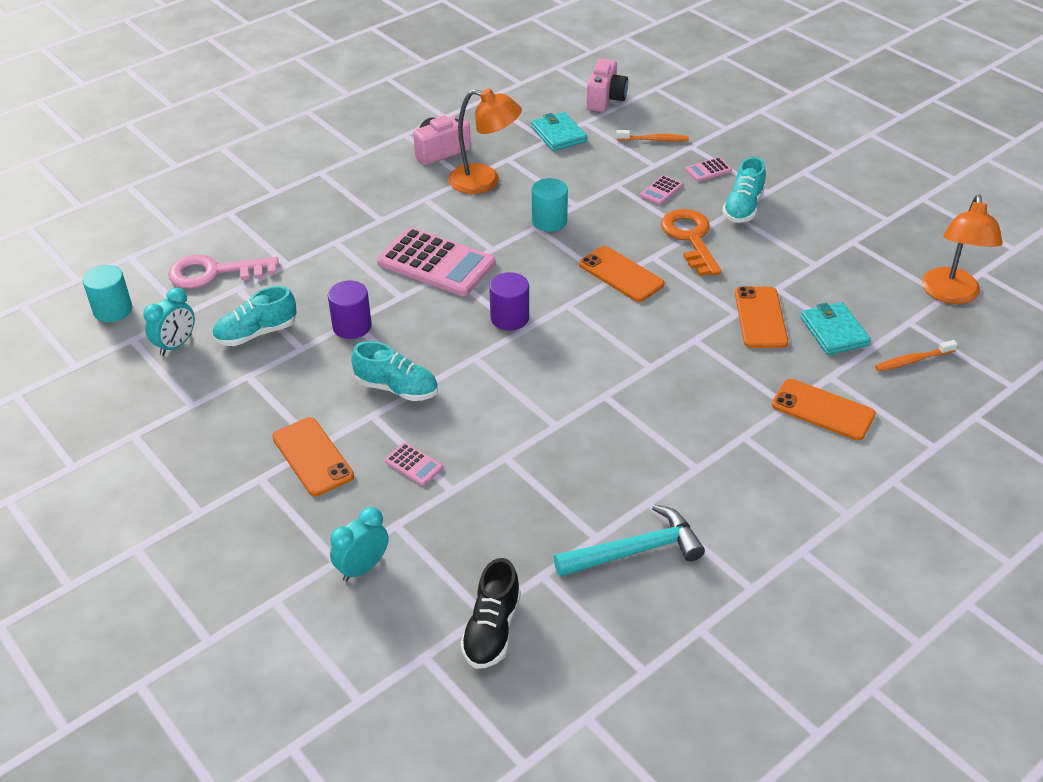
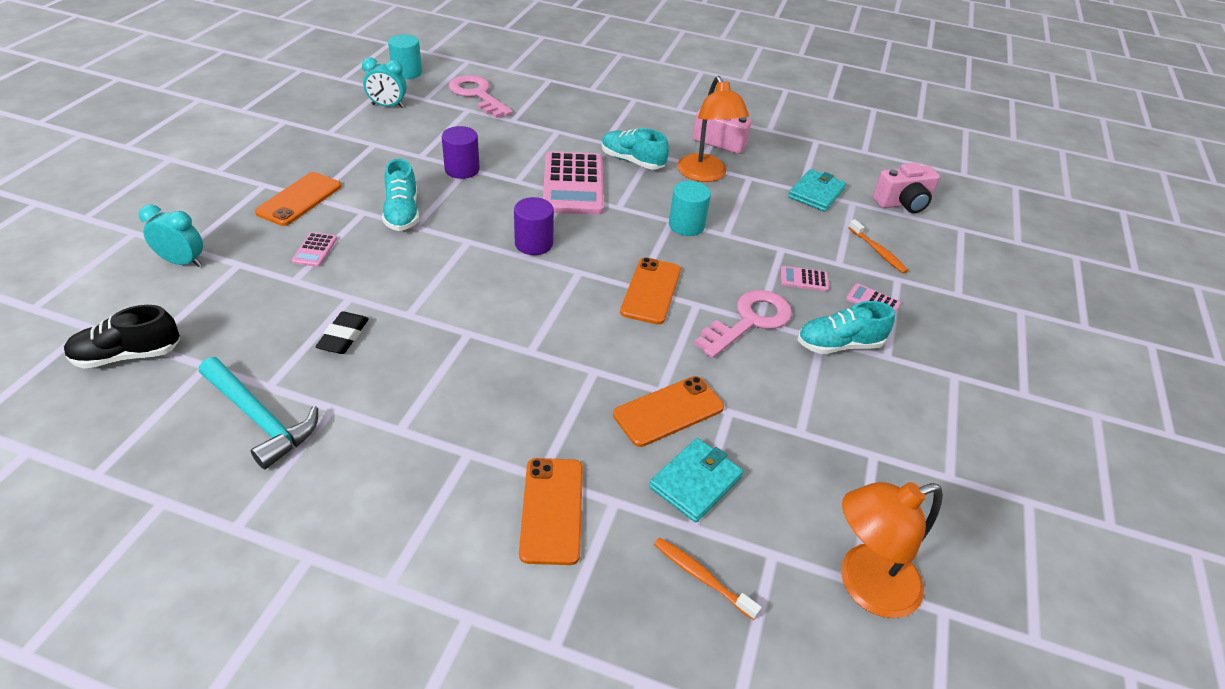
camera: 55 degrees right, 0 degrees up
(256, 333) = (423, 132): turquoise shoe -> turquoise shoe (632, 161)
(560, 474) = (343, 336): none -> black eraser
(690, 238) = (749, 321): orange key -> pink key

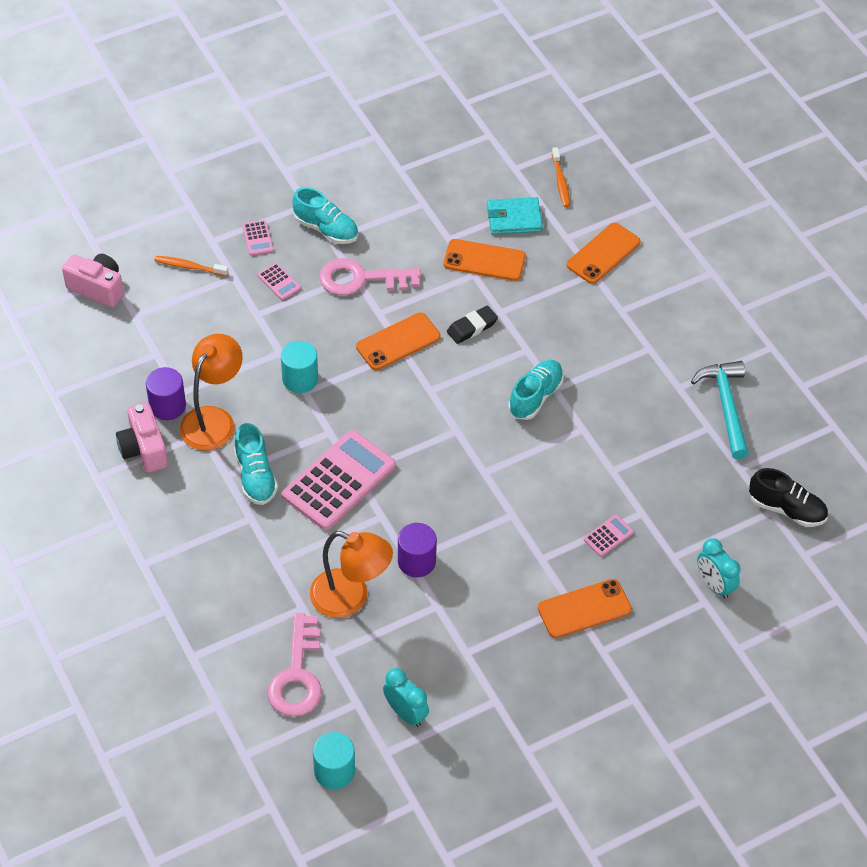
camera: 135 degrees left, 10 degrees up
(343, 336) = (639, 437): black eraser -> black eraser (472, 327)
(402, 213) = (511, 536): turquoise shoe -> turquoise shoe (535, 397)
(534, 244) = (437, 436): purple cylinder -> purple cylinder (167, 406)
(816, 193) = (150, 342): turquoise wallet -> none
(865, 585) = (488, 131): orange lamp -> orange lamp (350, 598)
(877, 251) = (190, 267): orange toothbrush -> orange toothbrush turned 90 degrees counterclockwise

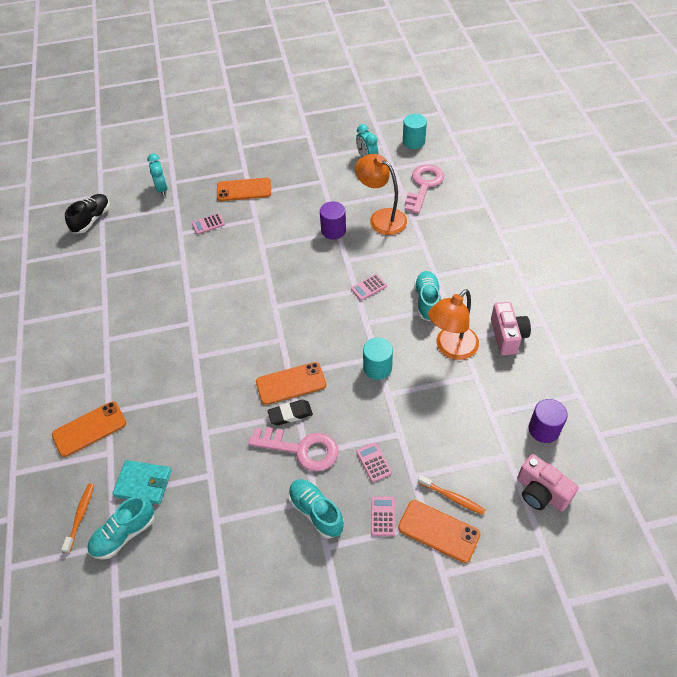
camera: 160 degrees left, 0 degrees up
(167, 406) = (486, 366): purple cylinder -> purple cylinder (544, 429)
(339, 481) = (368, 287): pink calculator -> pink calculator, size x0.42
(472, 327) = (228, 384): black eraser -> black eraser (290, 414)
(484, 260) = (190, 444): orange phone -> orange phone (438, 531)
(535, 397) = (207, 319): turquoise shoe -> turquoise shoe (124, 534)
(726, 406) = (82, 287): turquoise hammer -> none
(786, 509) = (92, 219): black shoe -> black shoe turned 75 degrees clockwise

